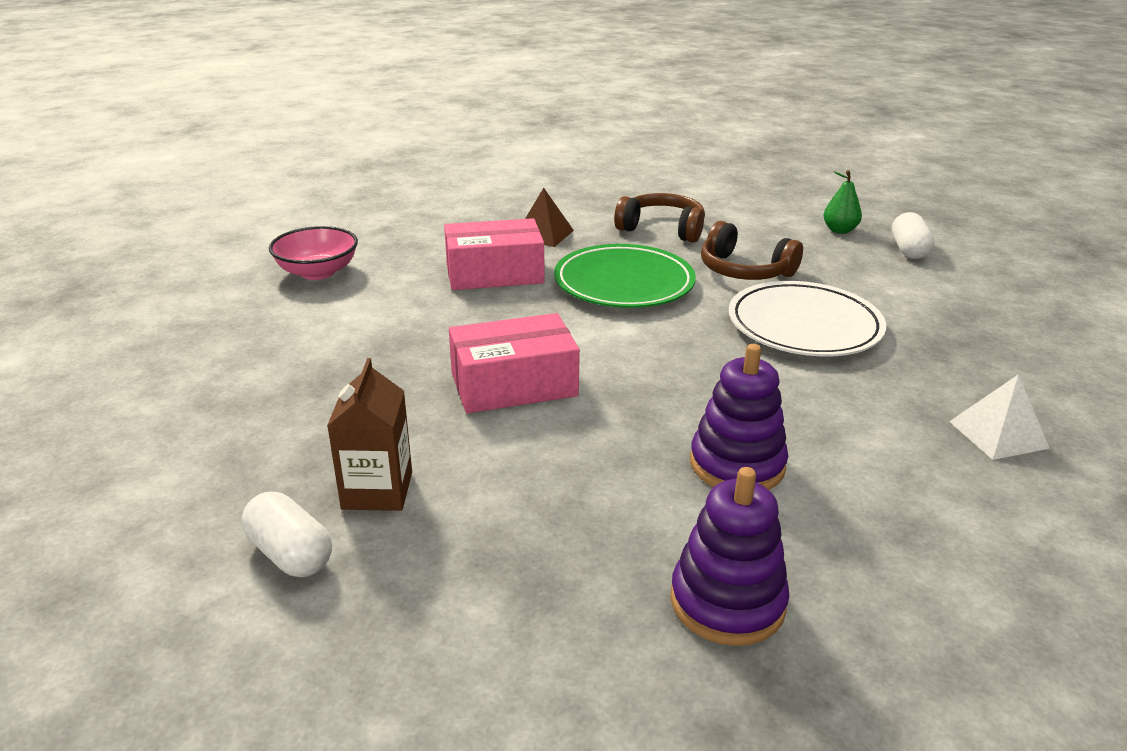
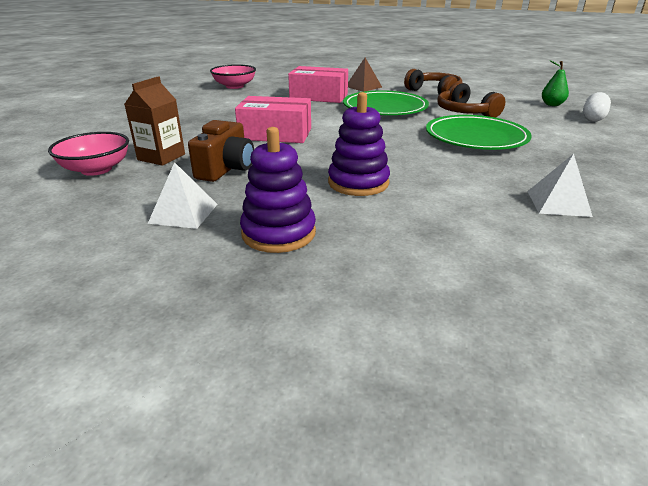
camera: 25 degrees right, 0 degrees up
(290, 554) = (96, 169): white capsule -> pink bowl
(517, 489) = (226, 169): none -> brown camera
(552, 608) = (184, 213): none -> white pyramid
(804, 326) = (476, 138): white plate -> green plate

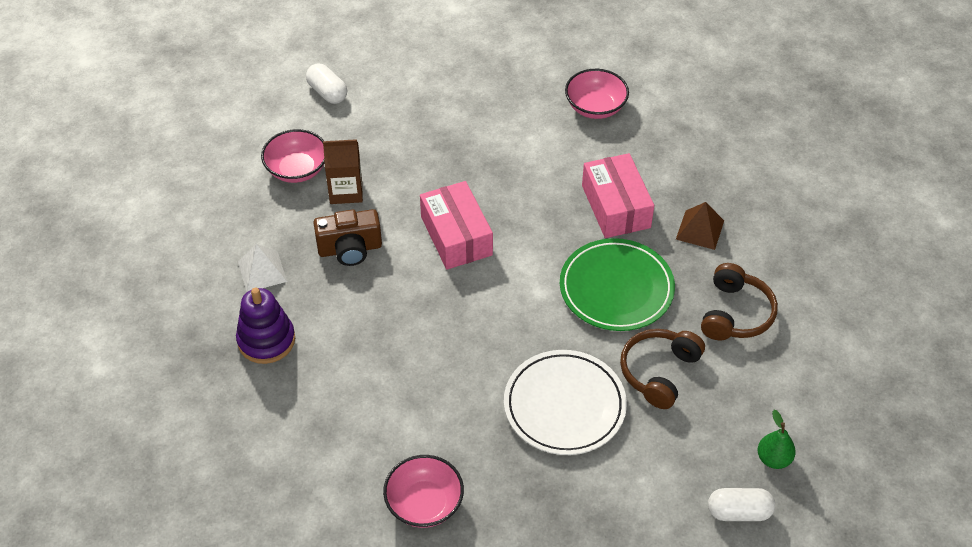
camera: 60 degrees right, 20 degrees up
(47, 141) = (327, 92): none -> white capsule
(358, 183) = (379, 351): purple stacking toy -> none
(476, 138) = (564, 405): green plate -> white plate
(558, 203) = (424, 503): white pyramid -> pink bowl

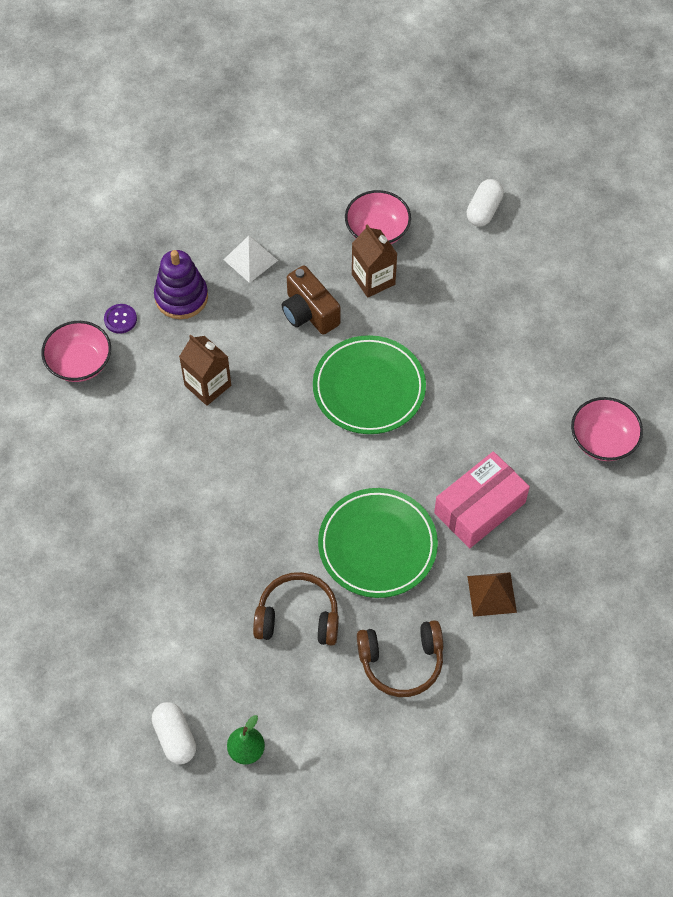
camera: 65 degrees right, 10 degrees up
(257, 400) = (120, 319): none -> purple button
(379, 354) = (207, 385): none -> brown carton
(424, 503) = (76, 483): pink bowl -> pink bowl (80, 363)
(456, 236) = (369, 388): pink box -> green plate
(564, 405) = (223, 552): white plate -> none

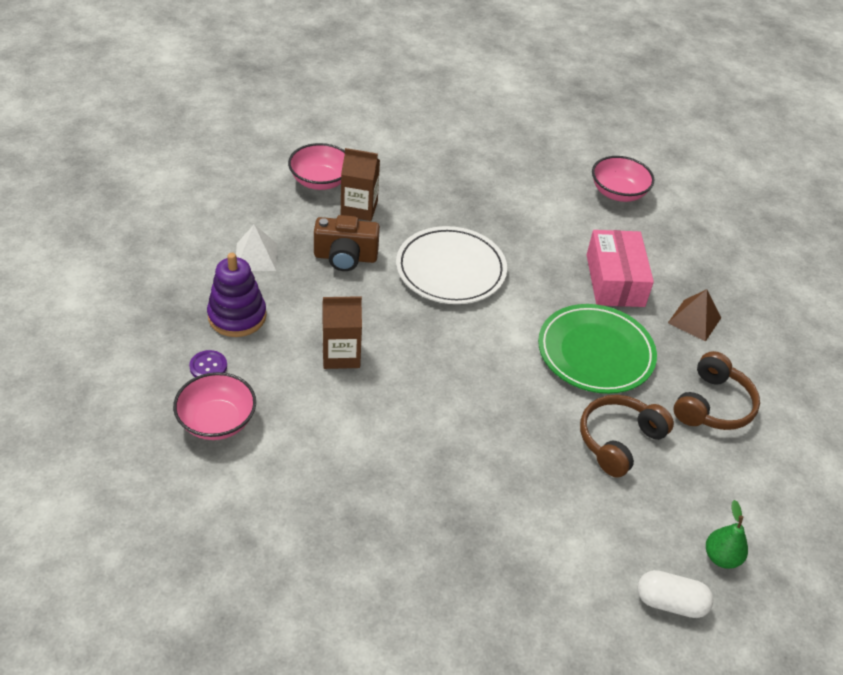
camera: 55 degrees left, 15 degrees down
(369, 388) = (450, 270): green plate -> white plate
(484, 210) = (371, 127): white capsule -> none

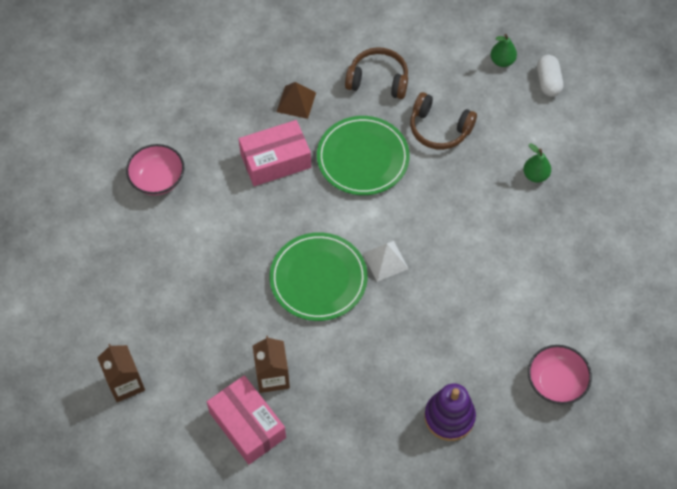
camera: 105 degrees left, 15 degrees up
(208, 366) = (510, 413): purple button -> none
(256, 257) = (374, 434): white pyramid -> white pyramid (385, 261)
(320, 181) = (247, 425): pink bowl -> pink box
(341, 355) = (451, 325): brown carton -> brown carton (125, 383)
(345, 257) = (341, 363): brown camera -> none
(450, 270) = (318, 279): white plate -> green plate
(511, 518) = (535, 175): none -> green pear

